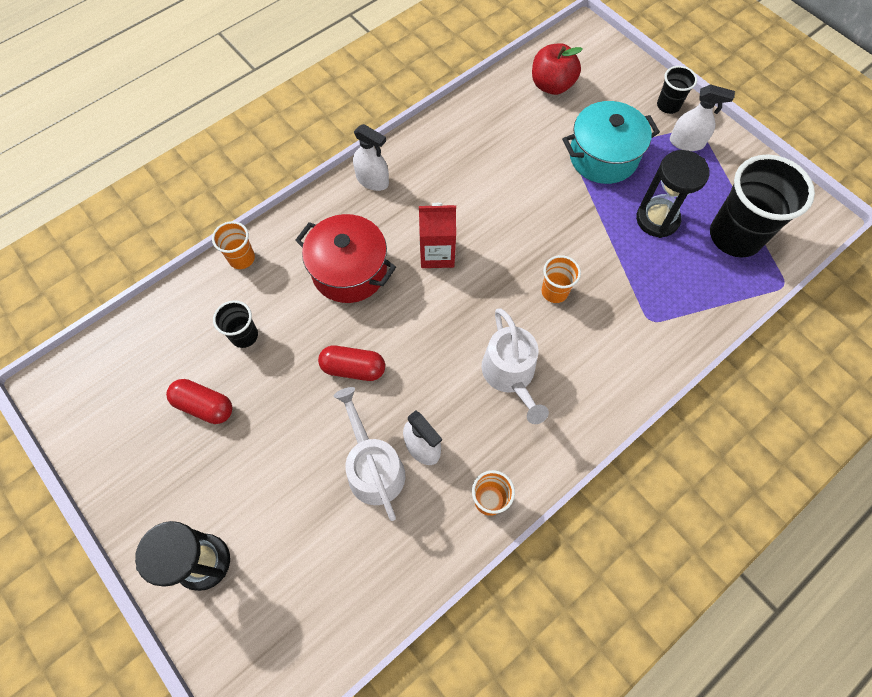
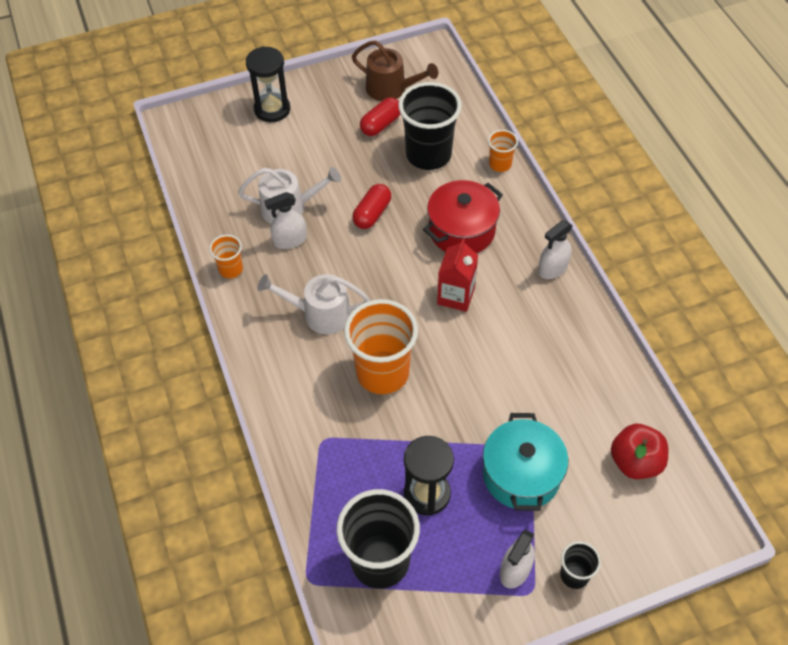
camera: 110 degrees right, 10 degrees down
(135, 414) = (391, 89): none -> brown watering can
(244, 335) = (428, 155): black cup -> black cup, size x2.05
(554, 292) = (382, 373): orange cup -> orange cup, size x2.05

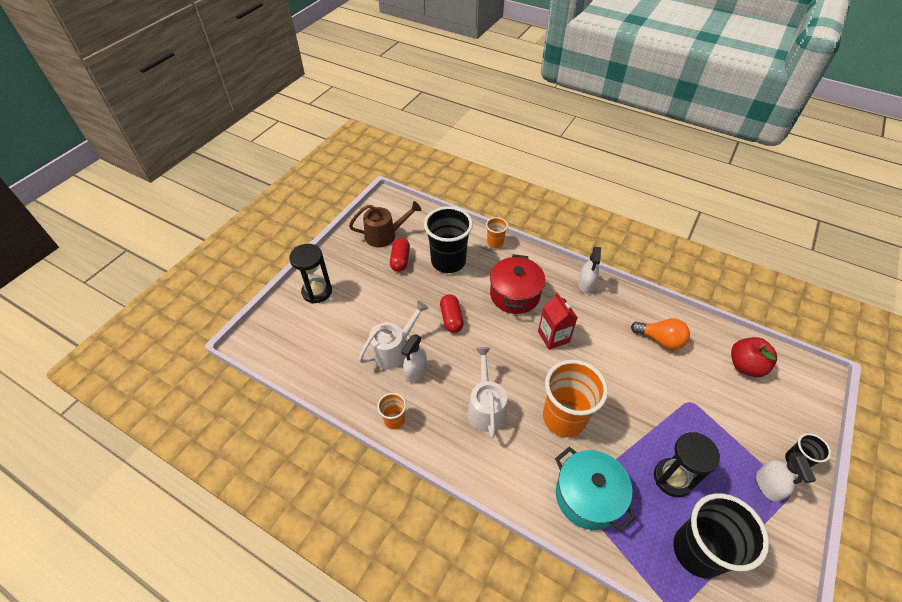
camera: 40 degrees left, 5 degrees down
(320, 314) = (486, 407): white watering can -> white watering can turned 120 degrees clockwise
(521, 475) = (704, 421): turquoise pot -> turquoise pot (587, 496)
(569, 374) = (660, 340): none -> orange light bulb

